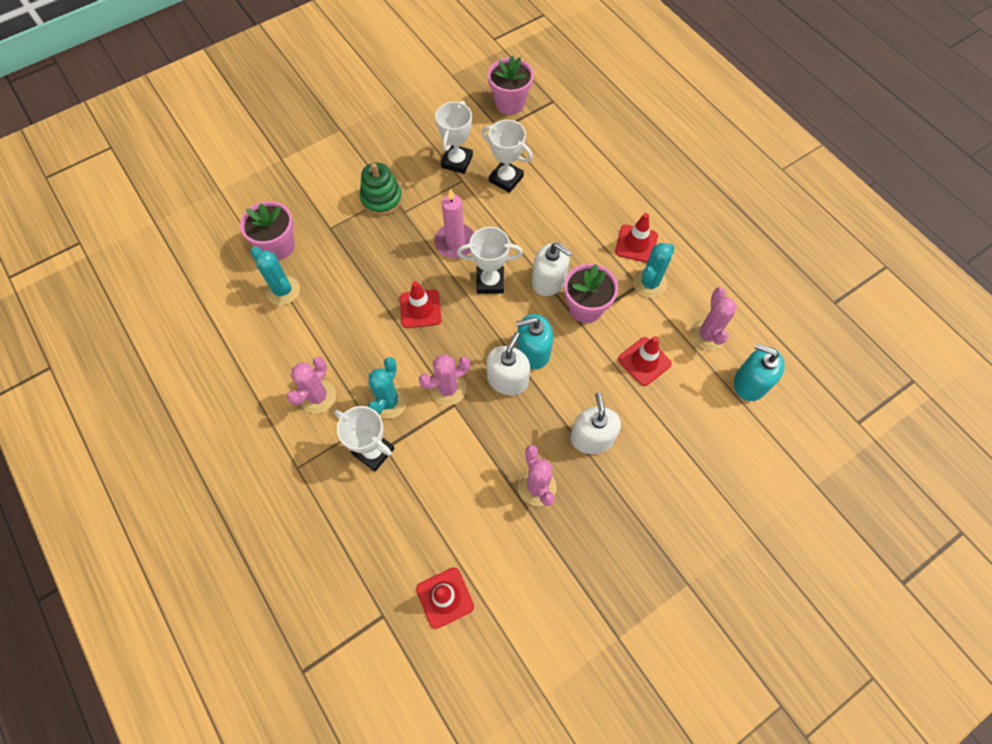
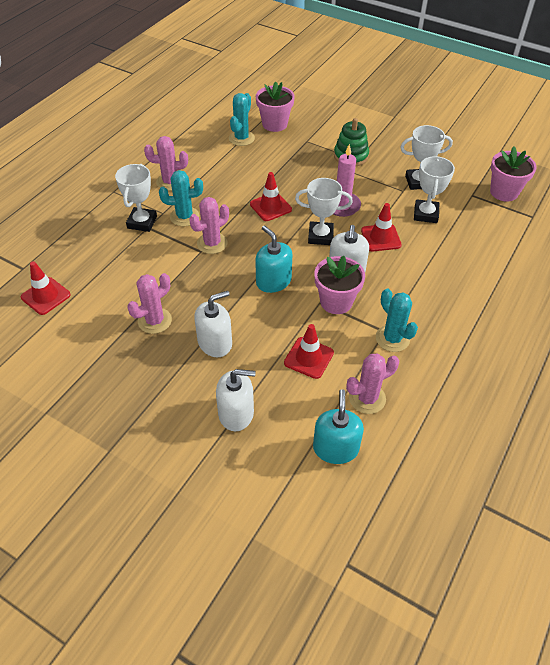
camera: 65 degrees right, 15 degrees down
(448, 389) = (212, 243): pink cactus -> pink cactus turned 75 degrees counterclockwise
(490, 282) = (320, 236): white trophy -> white trophy turned 60 degrees counterclockwise
(507, 379) = (239, 274): white soap dispenser -> white soap dispenser (236, 413)
(636, 244) = (427, 317): red traffic cone -> red traffic cone (381, 238)
(649, 283) = (392, 338): turquoise cactus -> turquoise cactus turned 45 degrees clockwise

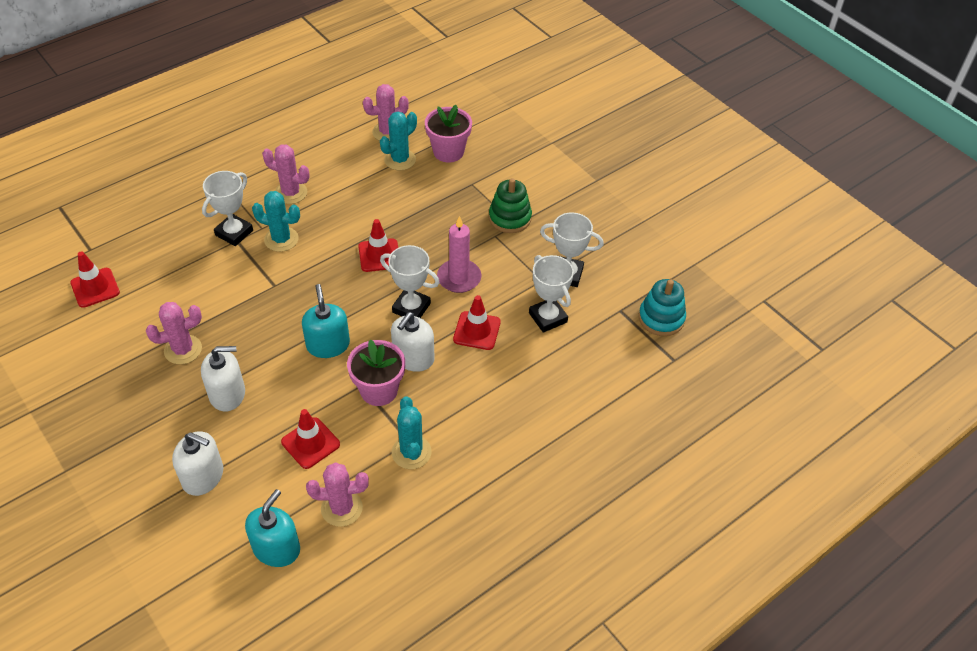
camera: 20 degrees right, 0 degrees up
(212, 243) = (291, 280): pink cactus -> pink cactus (387, 132)
(425, 214) = (548, 317): white trophy -> white trophy turned 60 degrees counterclockwise
(504, 192) = (661, 318): pink flower pot -> turquoise stacking toy

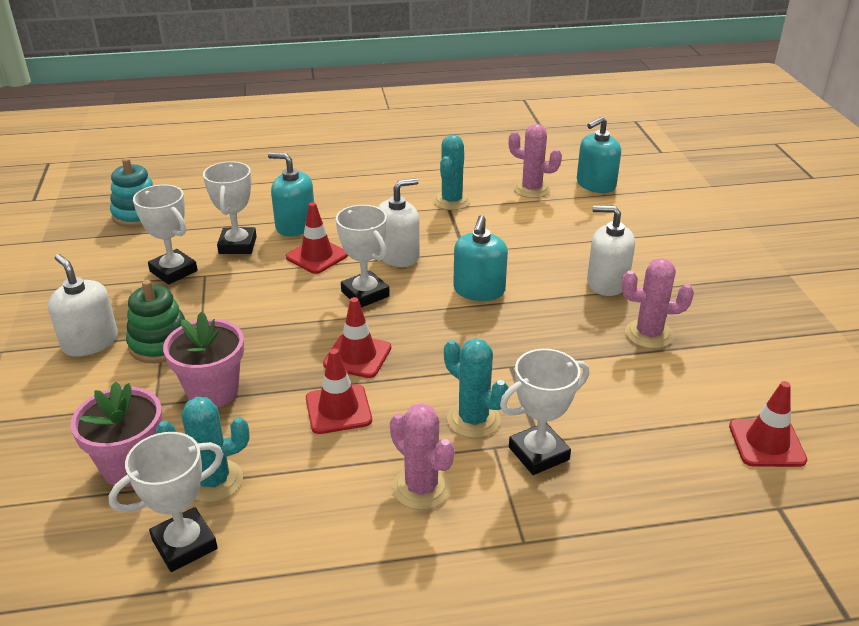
camera: 150 degrees left, 15 degrees down
(203, 476) = (648, 235): white soap dispenser -> white soap dispenser (90, 342)
(310, 443) = (538, 229): red traffic cone -> red traffic cone (338, 409)
(379, 390) = (451, 243): pink flower pot -> pink flower pot (213, 391)
(387, 132) = (184, 544): pink cactus -> white trophy
(459, 278) = (287, 303): pink candle -> none
(524, 358) = (295, 225): none -> turquoise soap dispenser

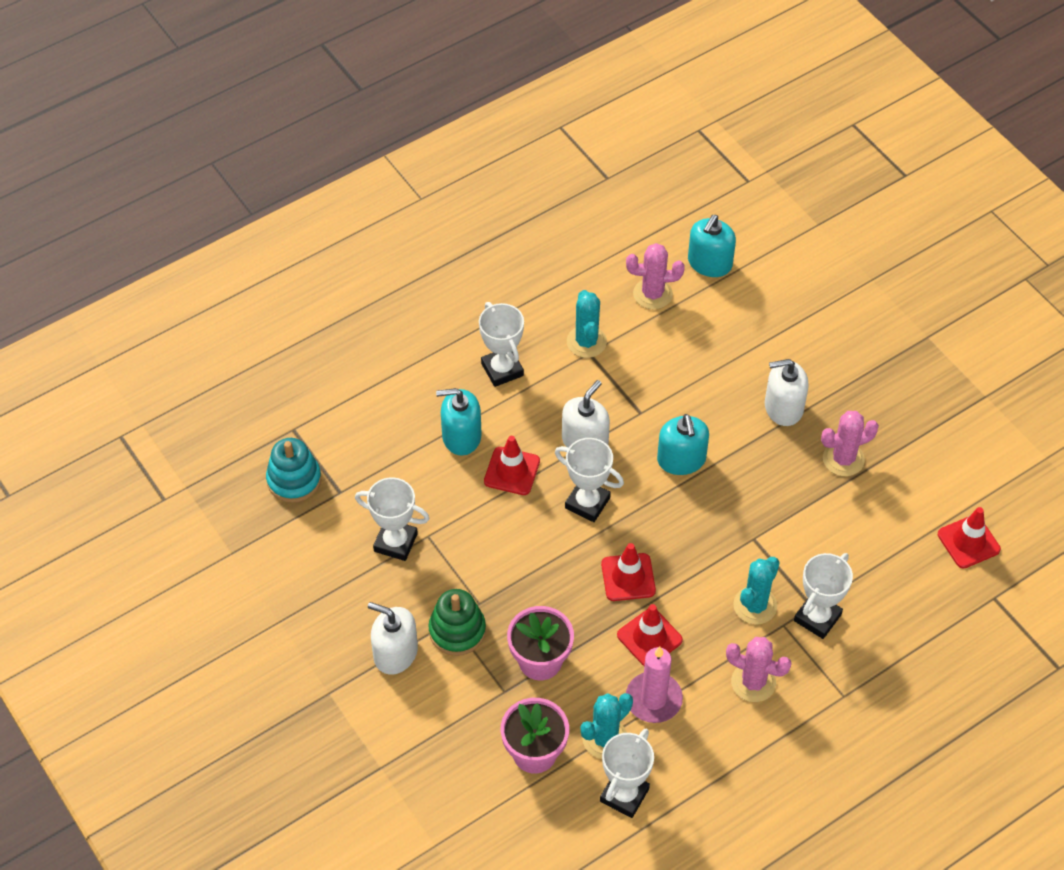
camera: 25 degrees left, 20 degrees up
(237, 245) = (427, 485): white trophy -> white trophy (502, 369)
(297, 464) = (653, 699): none -> pink candle
(473, 420) = (755, 605): turquoise cactus -> turquoise cactus turned 75 degrees counterclockwise

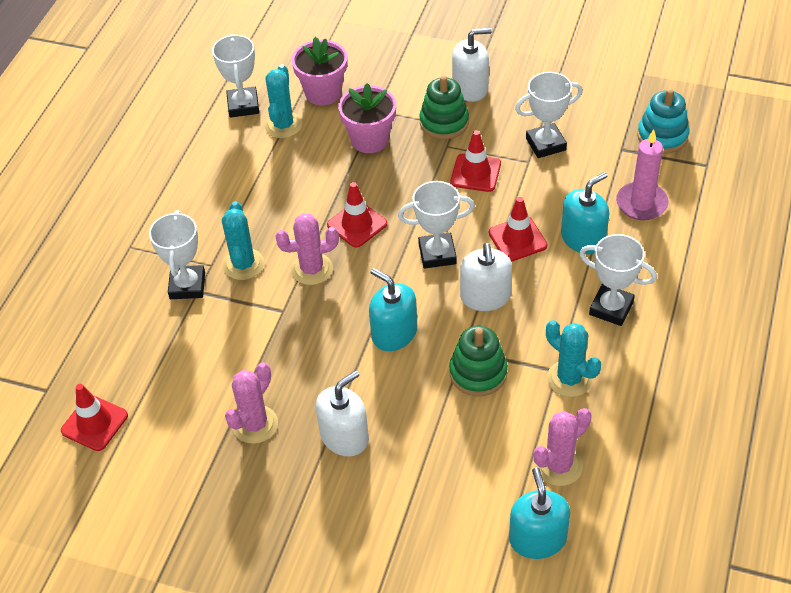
camera: 145 degrees right, 5 degrees down
(646, 388) = (478, 373): none -> green stacking toy
(649, 637) = (305, 197): red traffic cone -> red traffic cone (475, 173)
(653, 699) = (269, 164): pink candle -> pink candle (641, 203)
(753, 682) = (205, 215): pink cactus -> pink cactus (312, 269)

